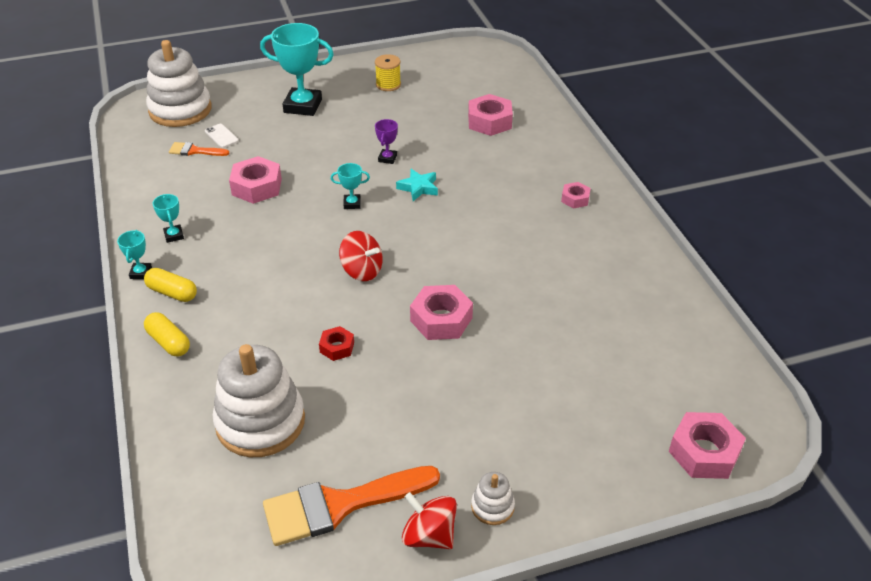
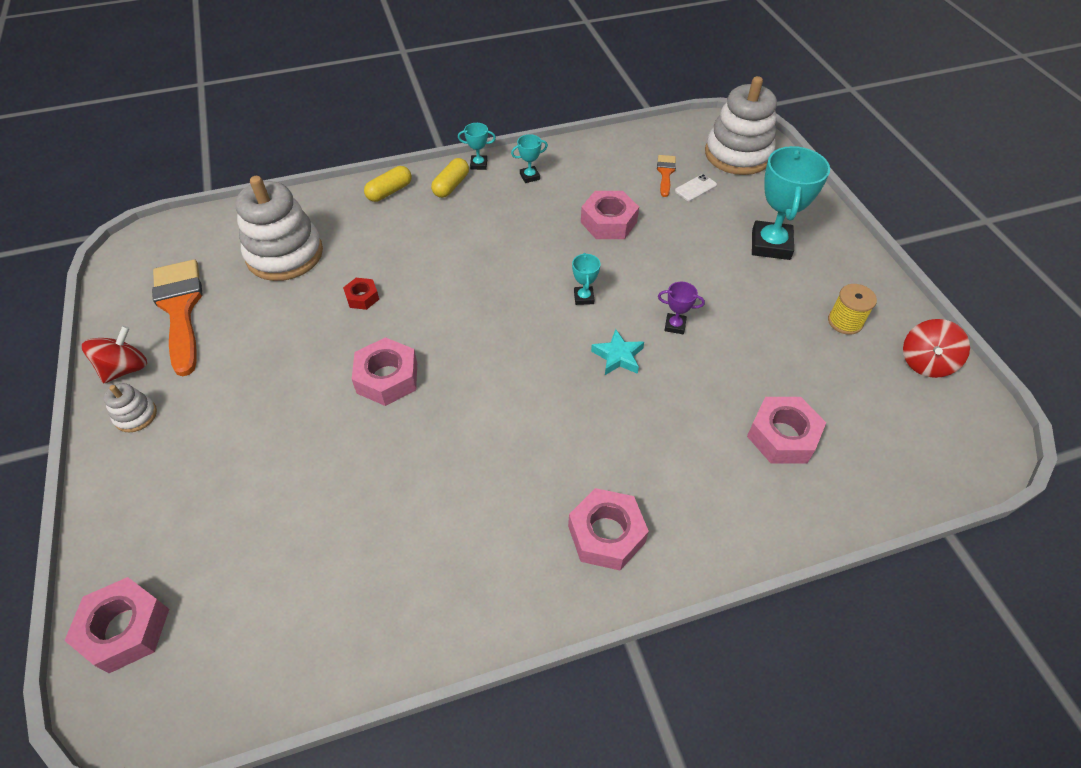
camera: 90 degrees right, 10 degrees up
(362, 271) = (470, 311): red spinning top -> red spinning top (925, 362)
(575, 199) = (606, 534): pink nut -> pink nut, size x1.78

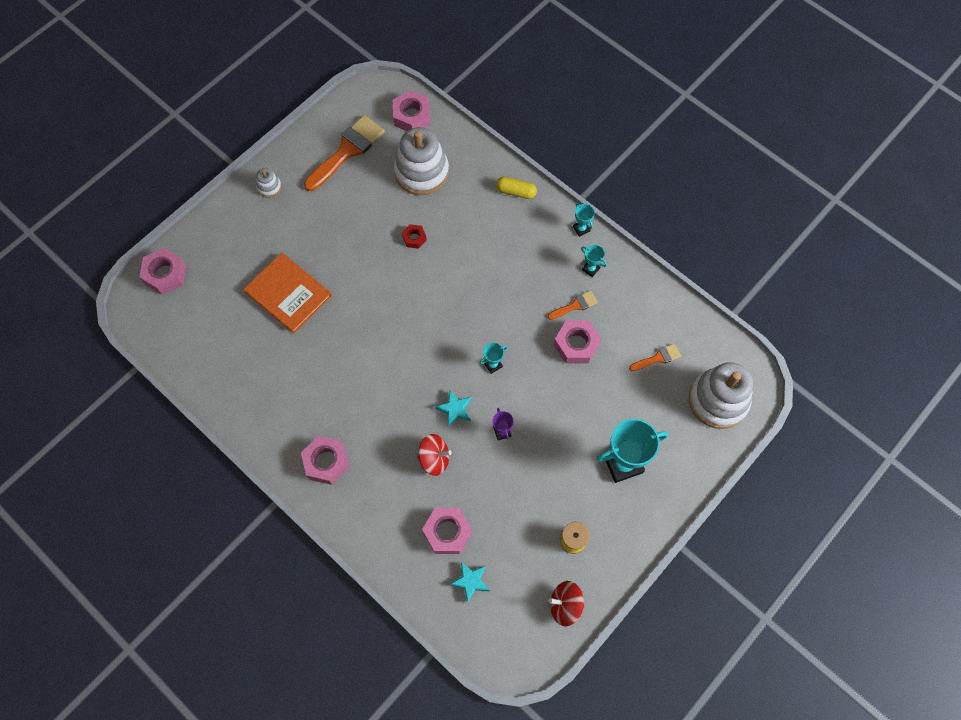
camera: 60 degrees right, 15 degrees up
(125, 369) = (293, 158): red spinning top -> red spinning top (434, 459)
(316, 465) = (288, 294): none -> orange book
(387, 378) = (363, 291): pink nut -> pink nut (411, 116)
(451, 186) = (547, 225): yellow capsule -> none
(562, 204) = (575, 305): none -> orange brush
(695, 188) = (654, 386): white phone -> none
(861, 441) = (470, 581): none -> turquoise star

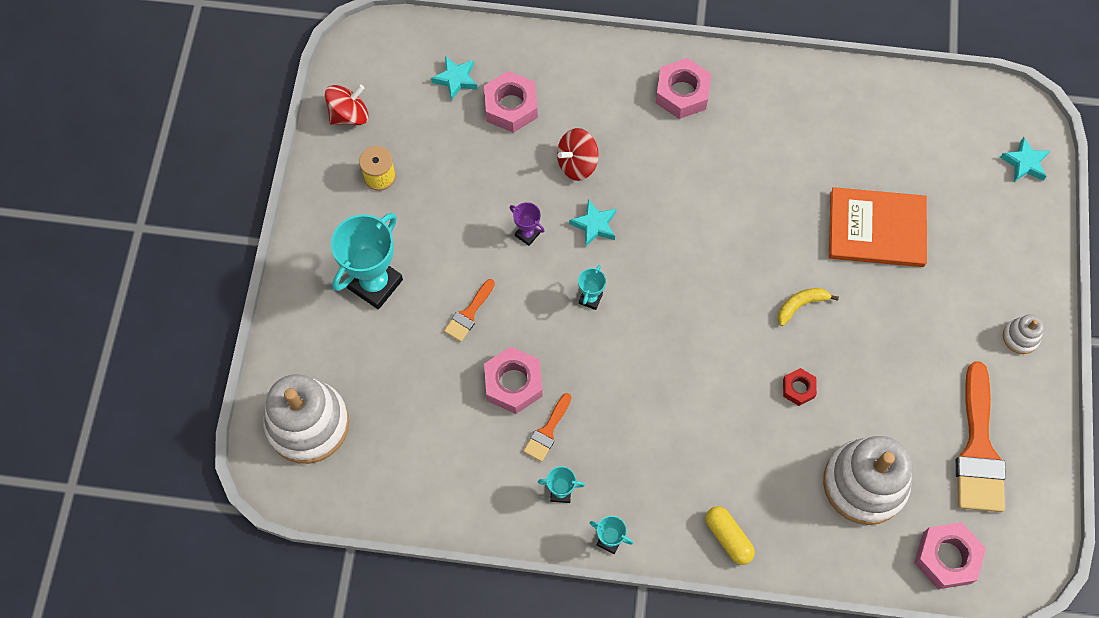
camera: 145 degrees right, 0 degrees up
(165, 274) = (1024, 163): pink nut -> turquoise star
(372, 280) = (801, 305): none -> yellow banana
(516, 192) = (728, 537): yellow capsule -> yellow capsule turned 75 degrees clockwise
(658, 358) = (408, 430): orange brush -> orange brush (468, 314)

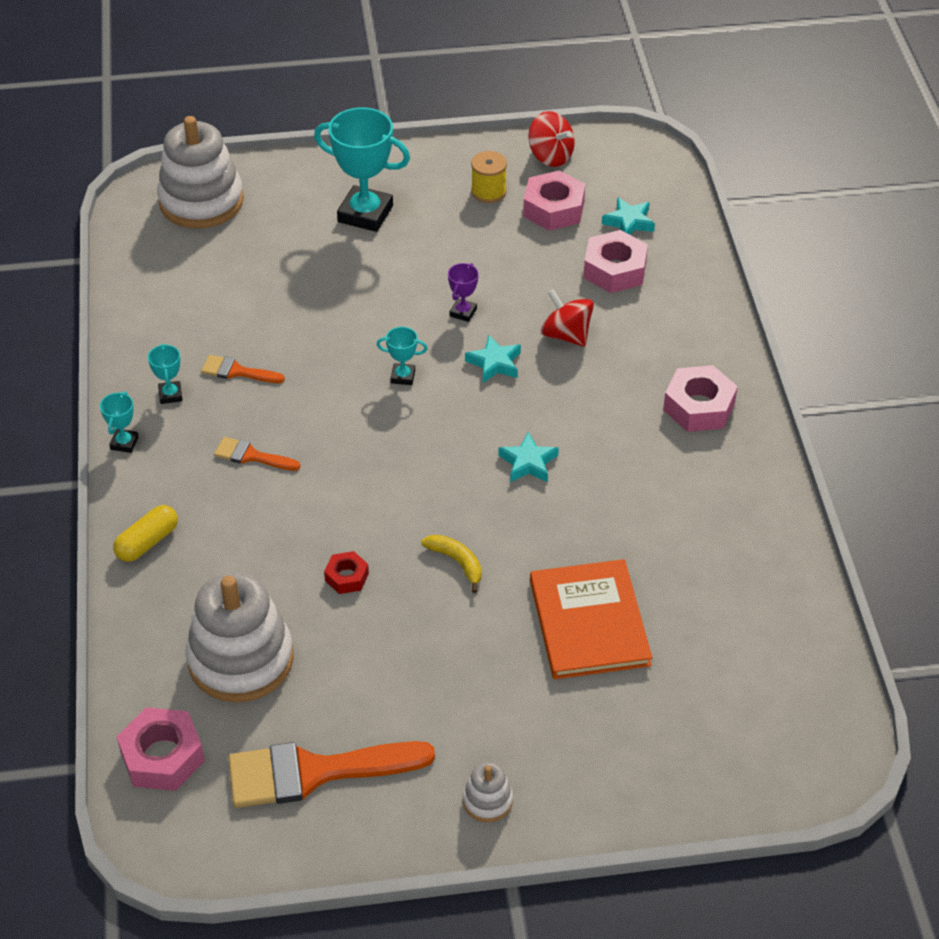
camera: 75 degrees right, 20 degrees down
(468, 314) = (354, 287): orange brush -> orange brush (251, 456)
(513, 383) = (284, 335): pink nut -> pink nut (553, 209)
(1024, 163) = (756, 774): turquoise star -> turquoise star (528, 463)

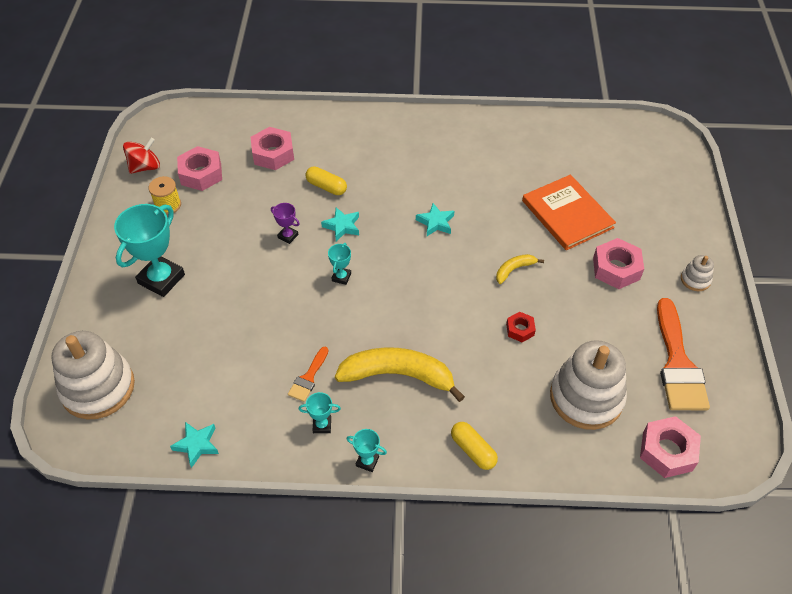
camera: 80 degrees left, 5 degrees up
(251, 456) = (398, 375): orange brush -> yellow banana
(566, 335) = (326, 187): red spinning top -> yellow capsule
(589, 622) = (567, 214): orange book -> orange book turned 60 degrees clockwise
(629, 222) = (230, 139): turquoise star -> turquoise star (197, 445)
(699, 406) = (405, 137): pink nut -> pink nut (616, 268)

